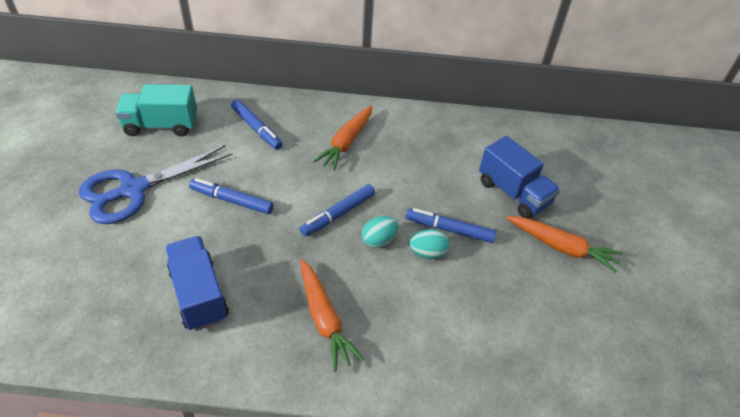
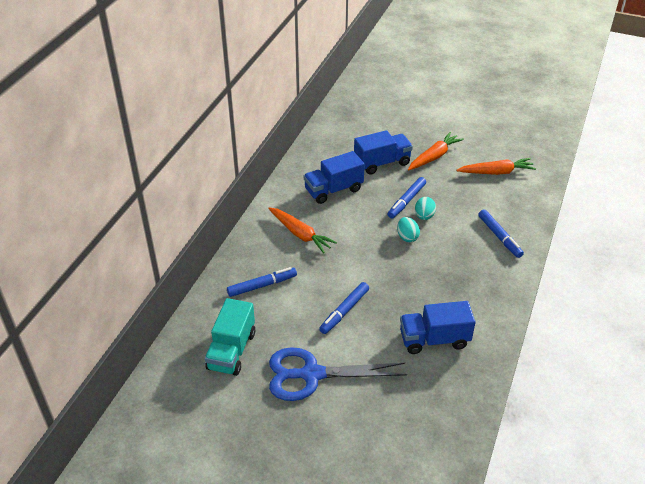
camera: 70 degrees left, 5 degrees down
(133, 190) = (311, 374): blue scissors -> blue scissors turned 105 degrees clockwise
(324, 318) = (467, 276): orange carrot -> orange carrot (496, 172)
(338, 214) = (377, 253): blue marker -> blue marker (499, 237)
(435, 156) = (333, 190): none -> blue truck

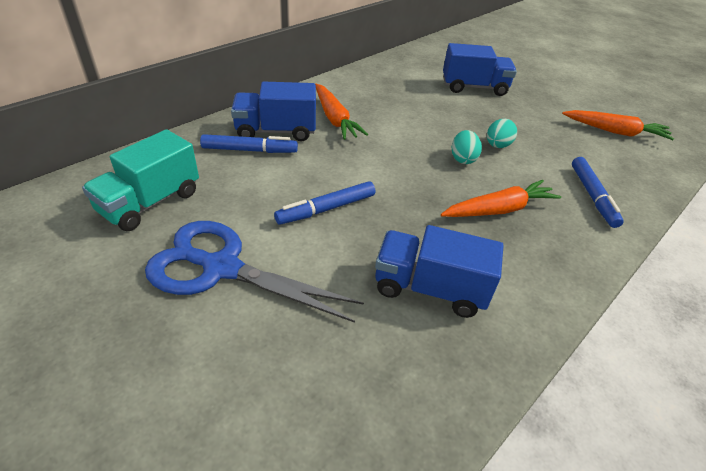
camera: 20 degrees right, 0 degrees up
(333, 190) = (402, 94): blue truck -> blue truck (276, 131)
(406, 201) = (483, 126): blue marker -> none
(434, 157) = (540, 98): orange carrot -> orange carrot (499, 209)

